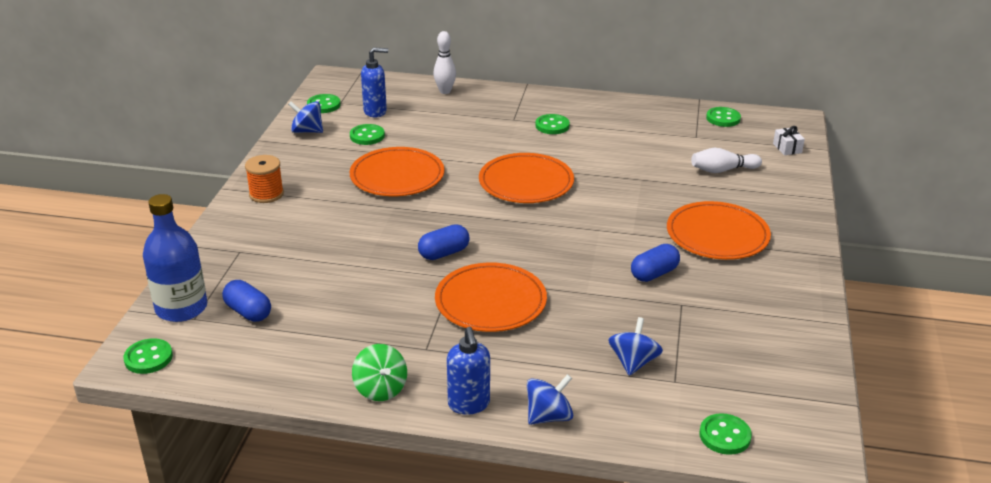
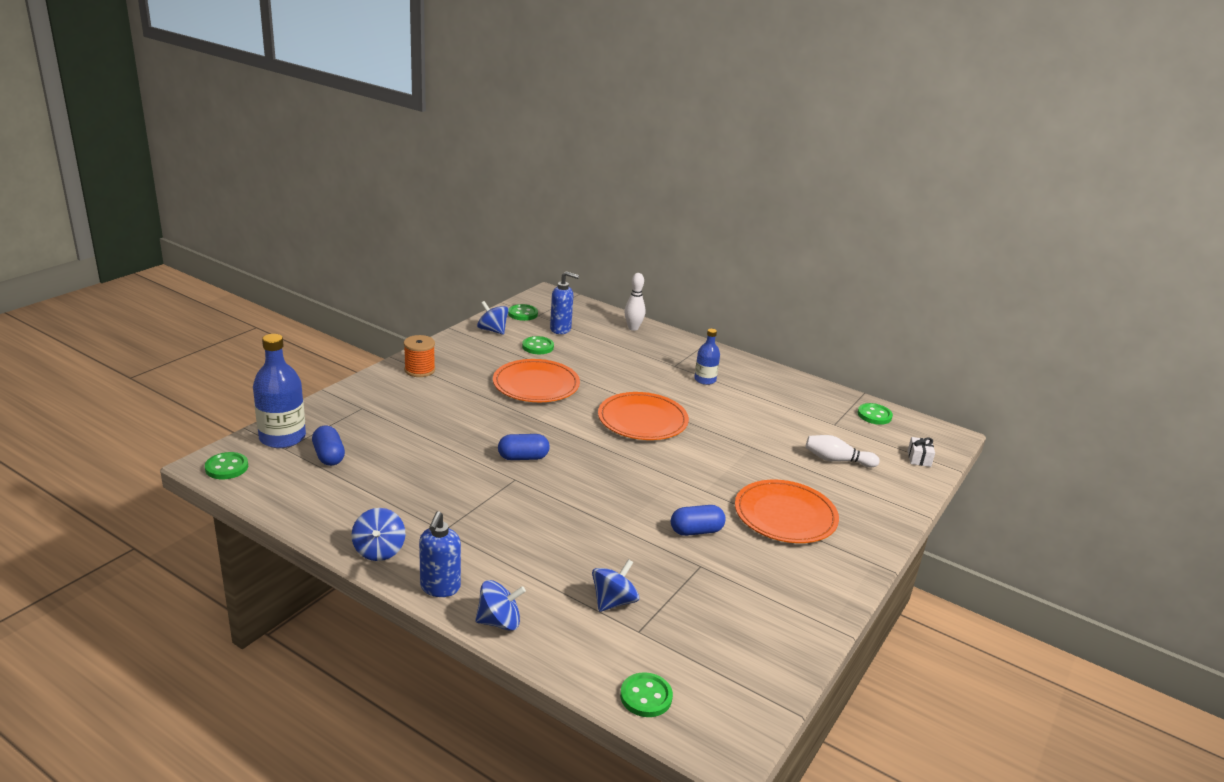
camera: 20 degrees right, 5 degrees down
(380, 389) = (379, 550): green spinning top -> blue spinning top
(490, 301) = (529, 509): orange plate -> none
(552, 126) = (705, 380): green button -> blue bottle

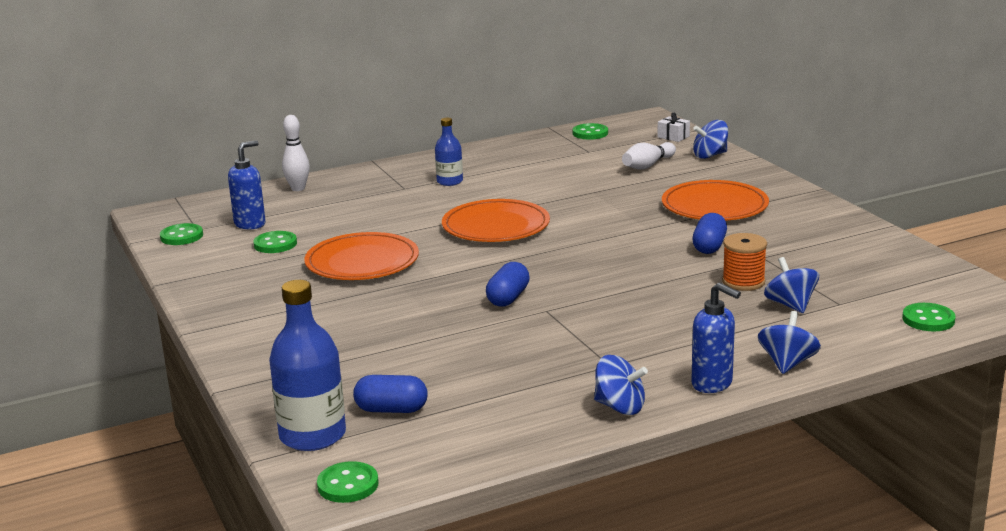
camera: 55 degrees left, 5 degrees down
(419, 370) = (244, 321): orange spool -> orange spool (743, 282)
(492, 330) = (200, 261): blue spinning top -> blue spinning top (710, 155)

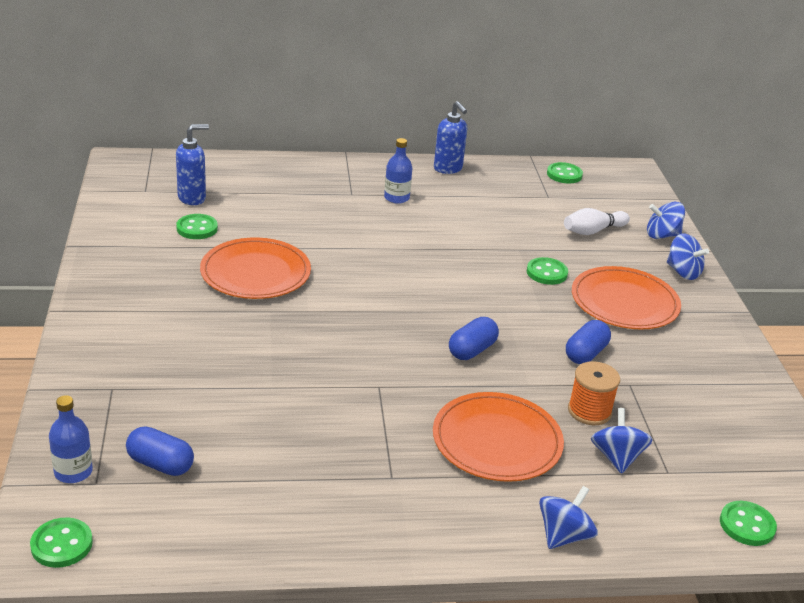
camera: 15 degrees right, 10 degrees up
(181, 236) = (127, 195): green button -> green button (546, 273)
(298, 188) = (260, 168): white bowling pin -> none
(312, 435) = (73, 472): blue bottle -> blue bottle, size x0.58
(496, 226) = (402, 265): orange plate -> orange plate (497, 441)
(508, 298) = (354, 359): blue capsule -> blue capsule (472, 350)
(620, 407) = (365, 535): blue spinning top -> blue spinning top (683, 272)
(673, 137) = (641, 201): white gift -> none
(712, 384) = (472, 537): blue soap dispenser -> blue soap dispenser (448, 169)

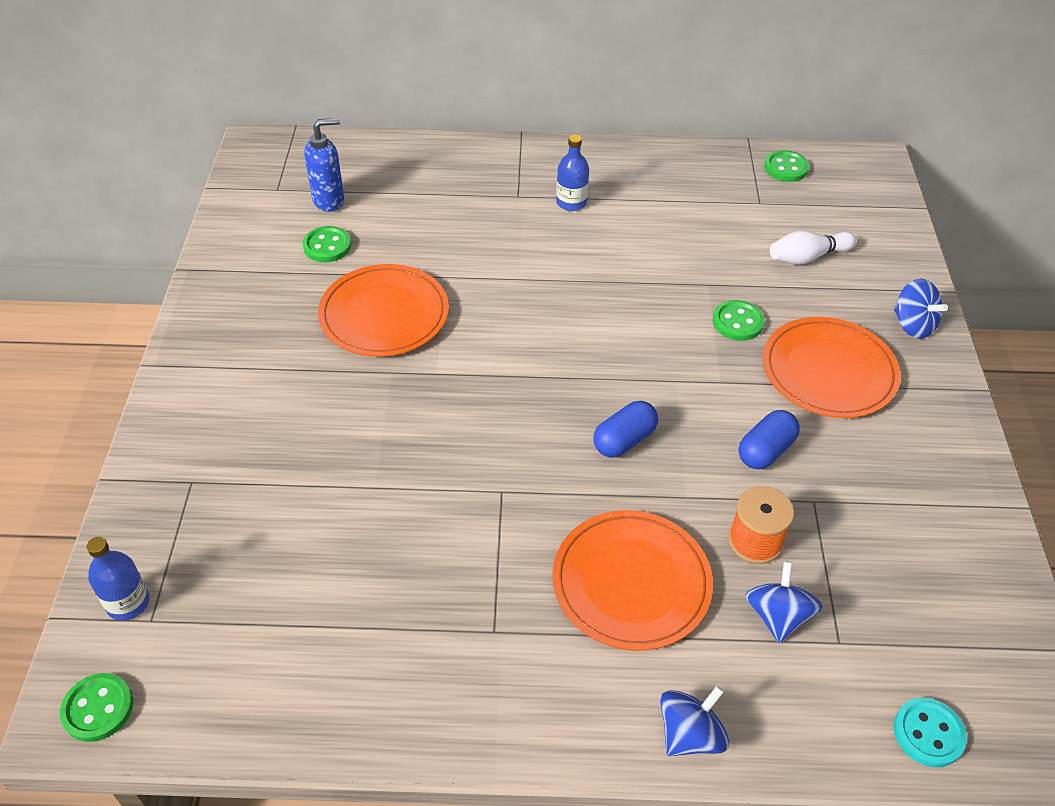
camera: 10 degrees right, 15 degrees up
(160, 464) = (227, 597): blue capsule -> none
(448, 169) = (642, 158): blue soap dispenser -> none
(662, 235) = (895, 266): blue spinning top -> none
(747, 525) = (928, 733): green button -> turquoise button

